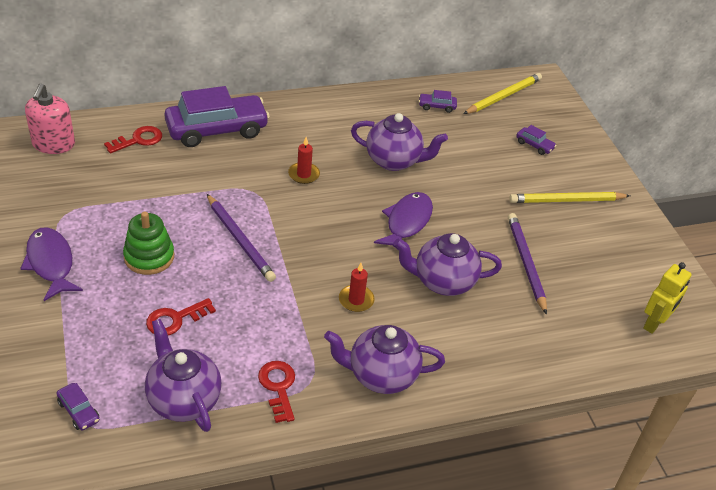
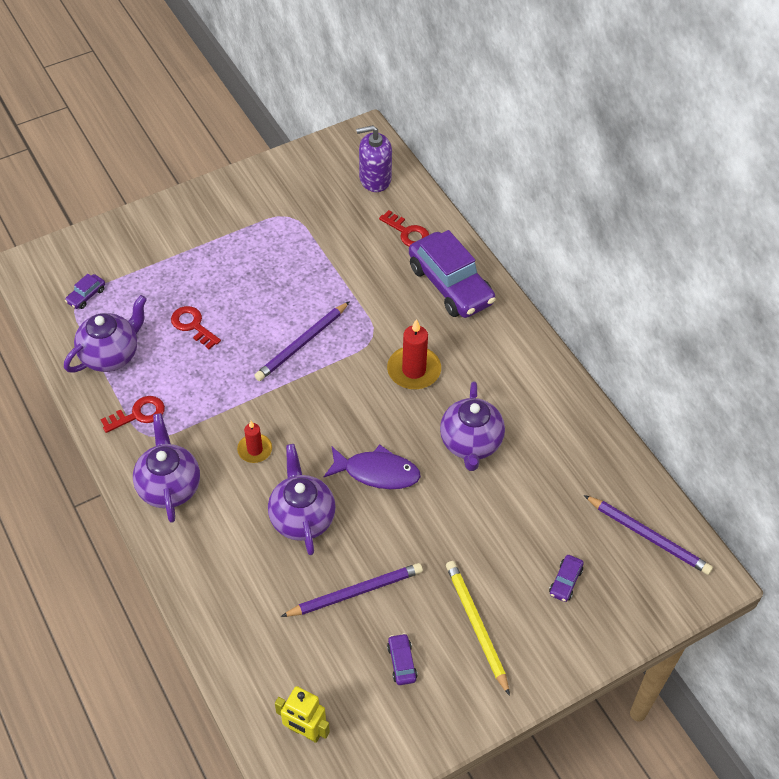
camera: 80 degrees right, 10 degrees up
(50, 263) = (230, 228): purple fish -> none
(53, 144) = (375, 179): pink soap dispenser -> purple soap dispenser
(149, 257) = (258, 287): green stacking toy -> none
(304, 174) = (414, 370): red candle -> red candle, size x1.62
(437, 106) = (589, 468): purple car -> purple car (401, 662)
(503, 96) = (648, 536): yellow pencil -> purple pencil

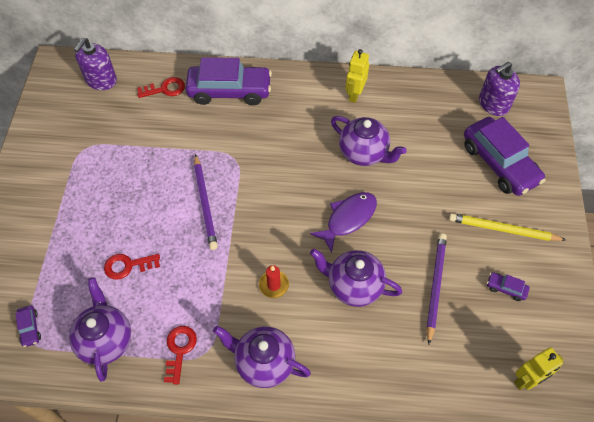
camera: 55 degrees left, 5 degrees up
(414, 370) = (282, 151): red candle -> none
(542, 394) = (354, 94): none -> yellow robot
(565, 581) = (499, 163): purple car -> purple car, size x2.45
(648, 536) = (493, 104): purple pencil -> purple soap dispenser

